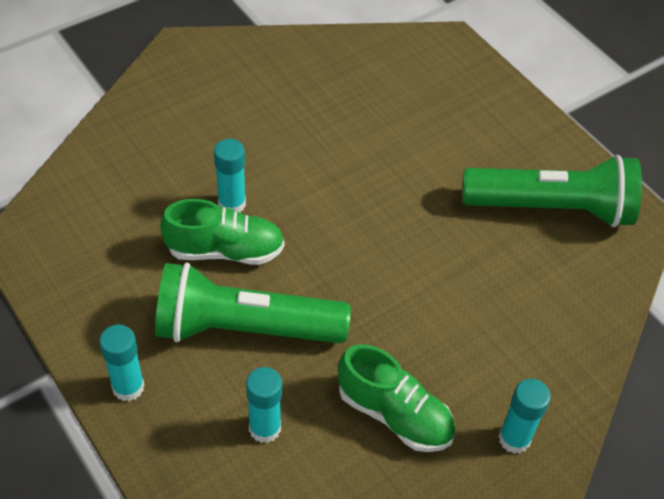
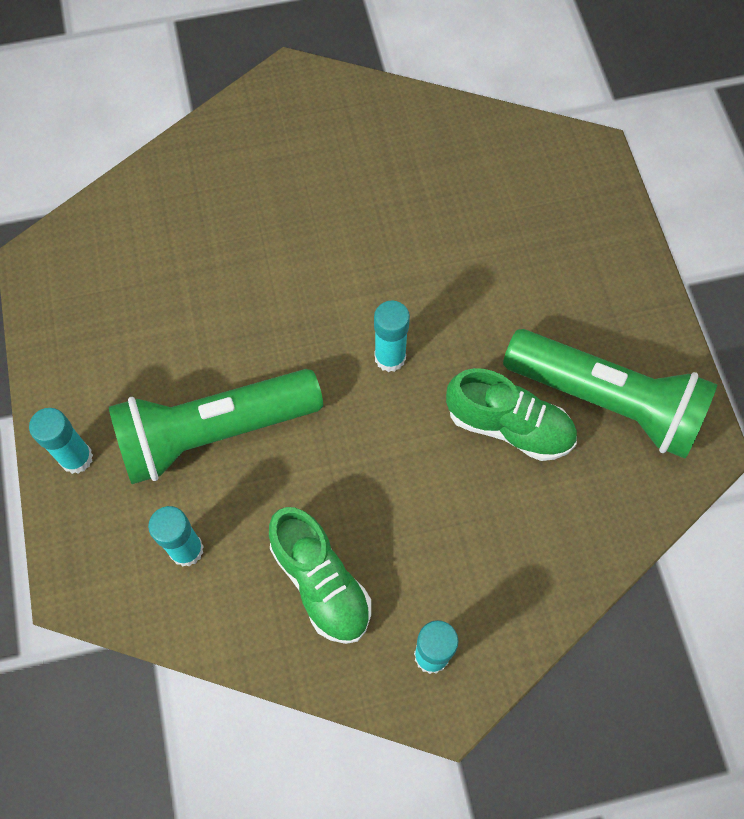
camera: 25 degrees right, 15 degrees up
(225, 250) = (232, 337): green shoe -> green shoe (509, 426)
(232, 204) = (262, 285): turquoise glue stick -> turquoise glue stick (390, 357)
(244, 328) = (214, 432): green flashlight -> green flashlight turned 45 degrees counterclockwise

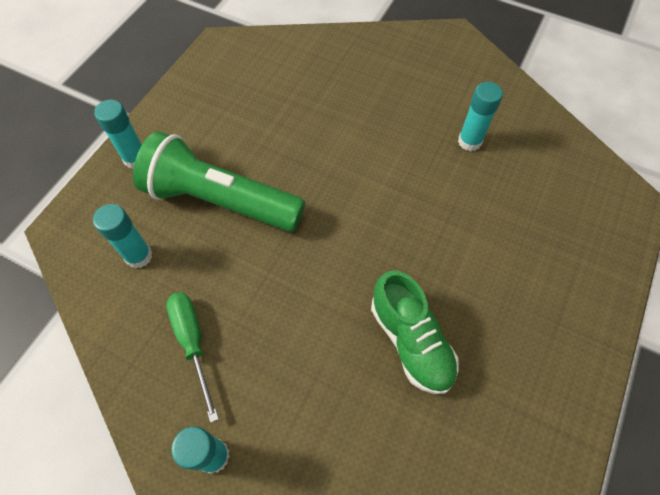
camera: 40 degrees right, 5 degrees down
(321, 582) = (193, 342): green shoe -> green screwdriver
(390, 357) = (368, 235): turquoise glue stick -> turquoise glue stick (469, 141)
(606, 402) = (500, 381): green flashlight -> none

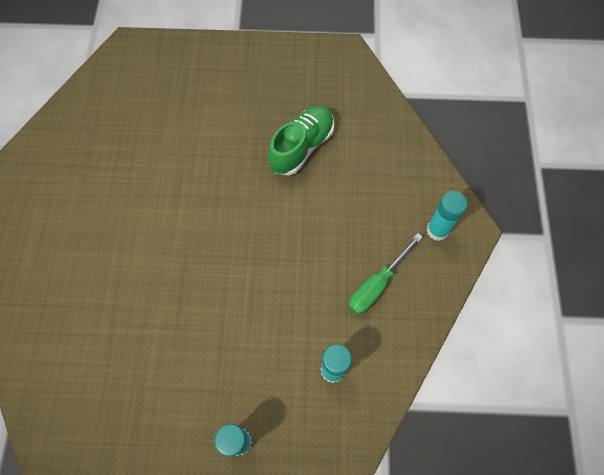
camera: 115 degrees left, 5 degrees up
(220, 200) = (249, 332): green flashlight -> none
(469, 141) = (107, 162): turquoise glue stick -> none

